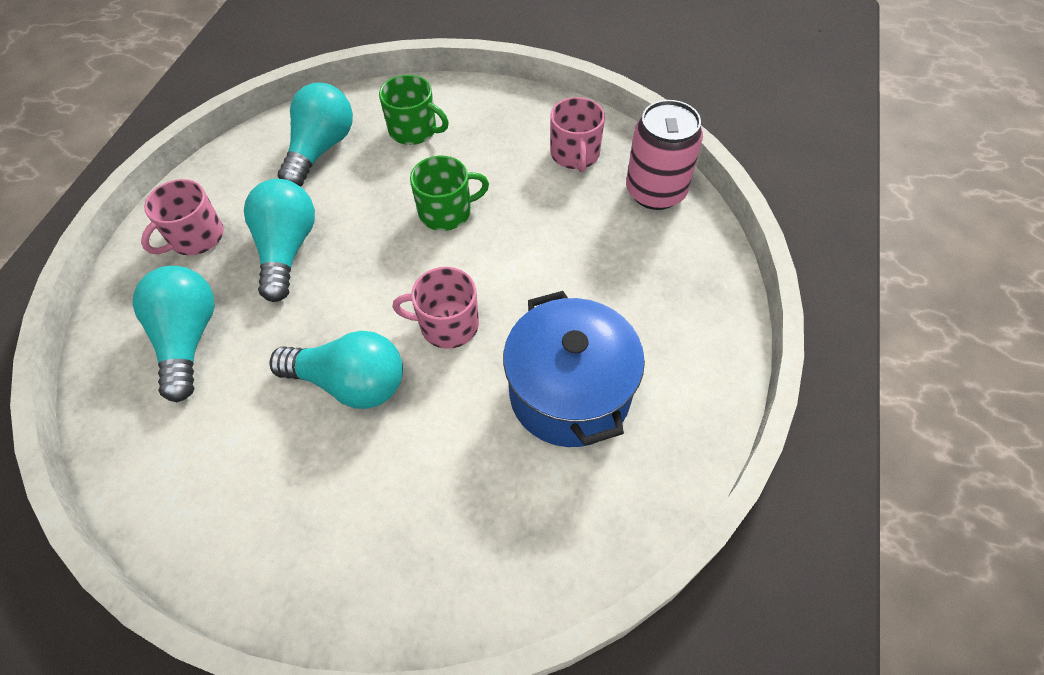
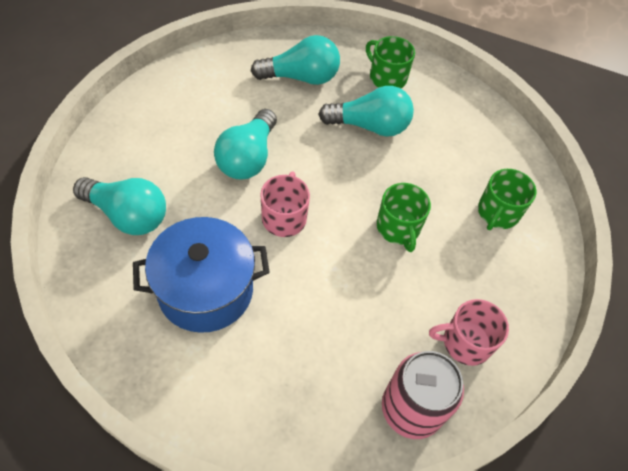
camera: 90 degrees right, 0 degrees up
(195, 237) = (387, 77): pink mug -> green mug
(321, 149) = (474, 148): turquoise light bulb -> turquoise light bulb (127, 215)

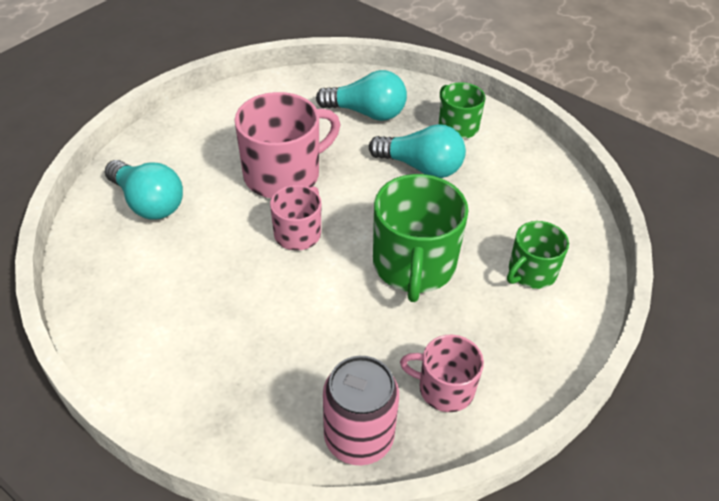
camera: 20 degrees right, 10 degrees down
(205, 290) = (194, 281): blue pot -> none
(248, 158) = (284, 174): turquoise light bulb -> pink mug
(398, 228) = (414, 265): green mug -> green mug, size x1.73

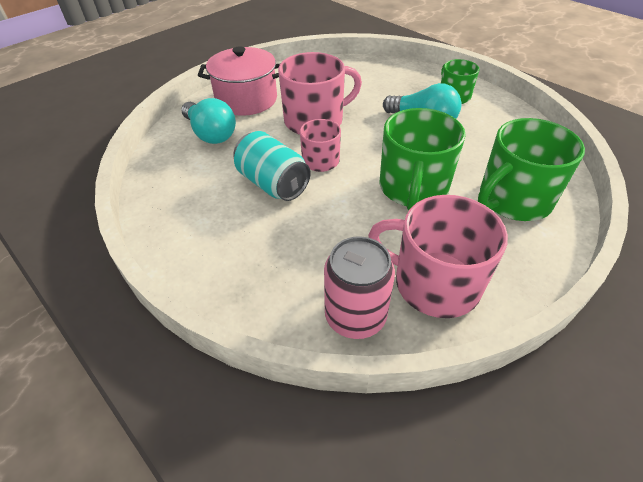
camera: 10 degrees right, 0 degrees up
(188, 146) = (246, 99): none -> pink pot
(241, 272) = (273, 183): none -> turquoise can
(366, 113) = (383, 84): turquoise light bulb -> none
(444, 388) = (434, 283): pink mug -> pink mug, size x1.73
(531, 272) = (513, 199): green mug -> green mug, size x1.73

